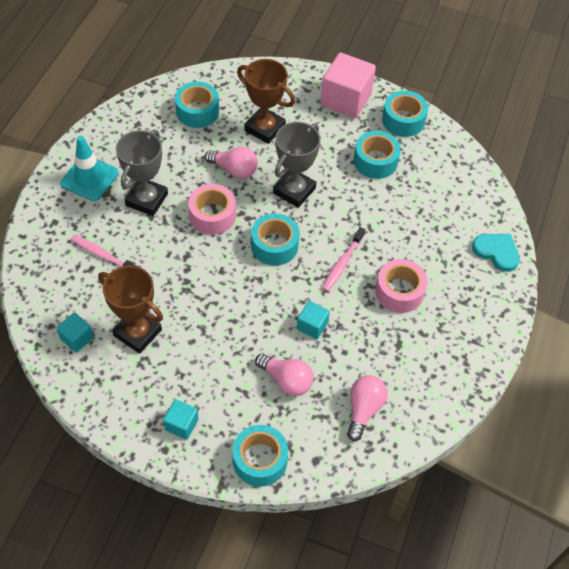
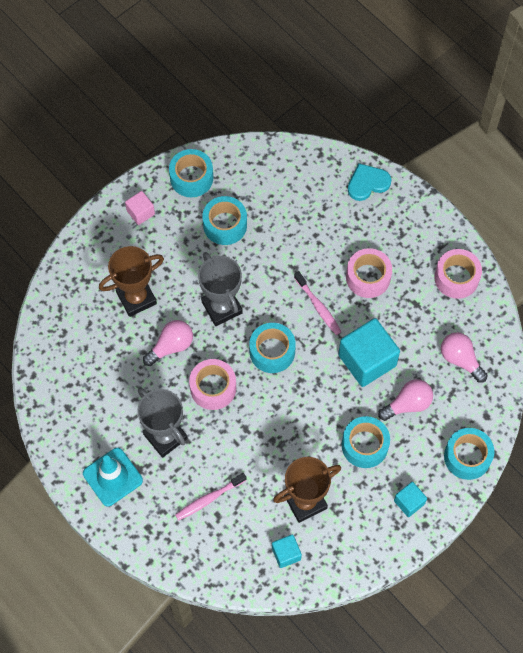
camera: 60 degrees left, 10 degrees up
(197, 111) = (82, 347): turquoise tape -> turquoise tape (364, 445)
(312, 326) = (367, 360): turquoise cube -> turquoise cube, size x1.97
(346, 100) = (140, 212): pink cube -> pink cube, size x0.51
(451, 369) = (456, 278): none -> pink tape

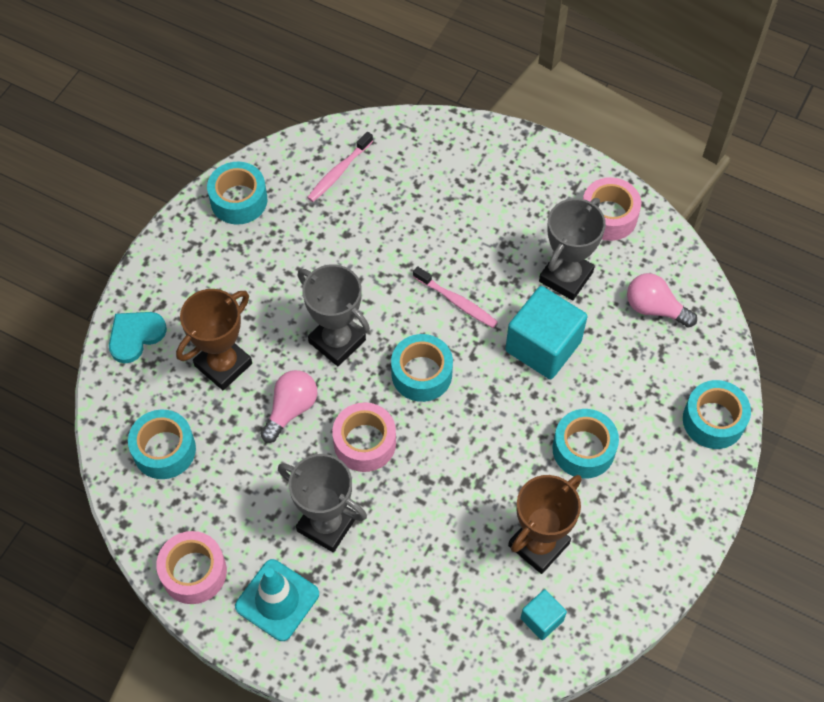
camera: 20 degrees left, 5 degrees down
(140, 212) = (190, 260): pink cube -> none
(209, 498) = (414, 584): pink toothbrush -> pink toothbrush (339, 172)
(225, 225) = (302, 242): turquoise tape -> turquoise tape (164, 450)
(367, 183) = (457, 141): turquoise heart -> turquoise heart (135, 336)
(368, 277) = (503, 248): pink tape -> pink tape (194, 572)
(405, 314) = (566, 277): none -> grey trophy
(407, 404) = (614, 382): pink light bulb -> none
(409, 502) = (667, 500): turquoise cube -> none

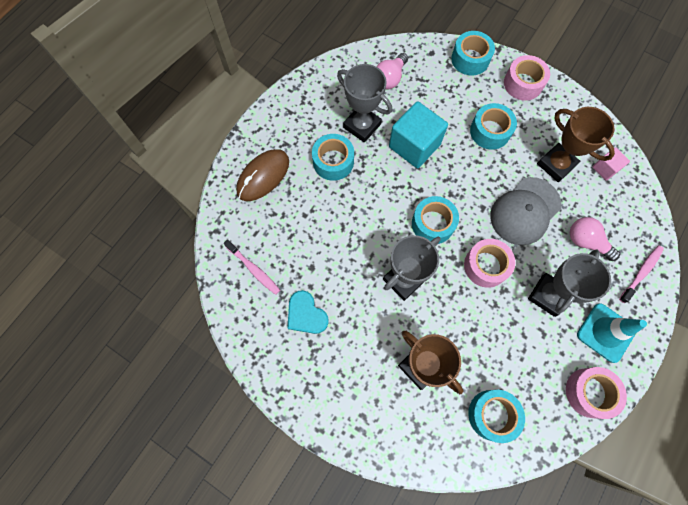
camera: 85 degrees left, 10 degrees up
(135, 336) = (391, 439): turquoise heart -> turquoise heart (306, 314)
(239, 200) = (269, 350): turquoise tape -> turquoise tape (333, 162)
(291, 409) = (459, 316): pink light bulb -> pink light bulb (586, 242)
(454, 496) = (525, 211): none -> grey cap
(456, 302) = (376, 196): pink toothbrush -> pink toothbrush (641, 273)
(469, 167) = (263, 176): none -> brown mouse
(542, 619) = (605, 168): turquoise cube -> pink cube
(608, 216) = (316, 94): pink tape -> pink tape (523, 83)

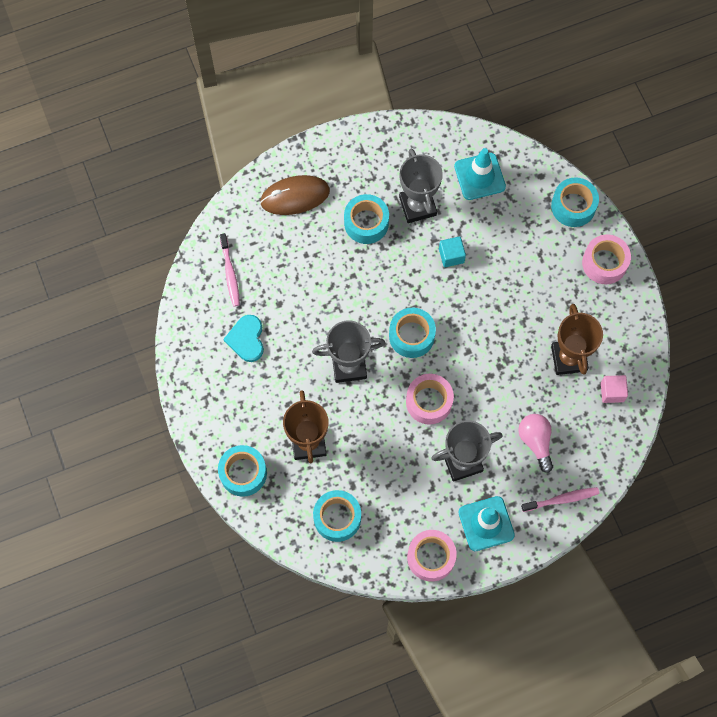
camera: 35 degrees right, 0 degrees up
(390, 78) = (479, 176): pink light bulb -> turquoise traffic cone
(414, 145) = (451, 256): turquoise cube -> turquoise cube, size x0.51
(490, 131) = (533, 288): turquoise tape -> turquoise tape (243, 473)
(525, 211) = (503, 379): grey cap -> none

